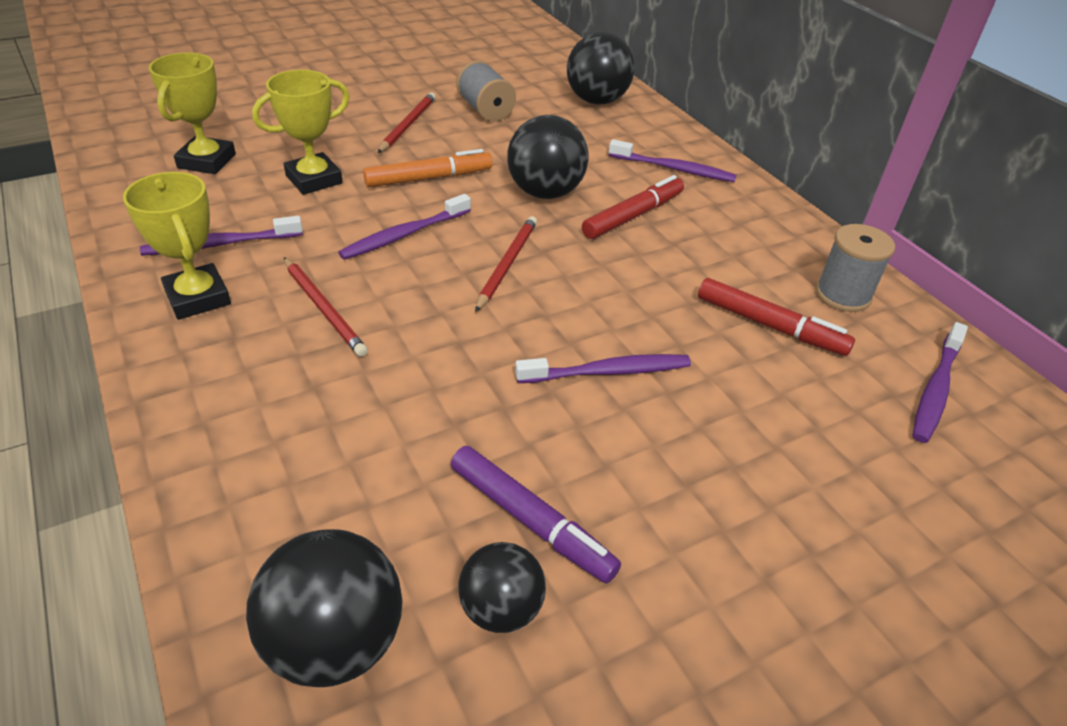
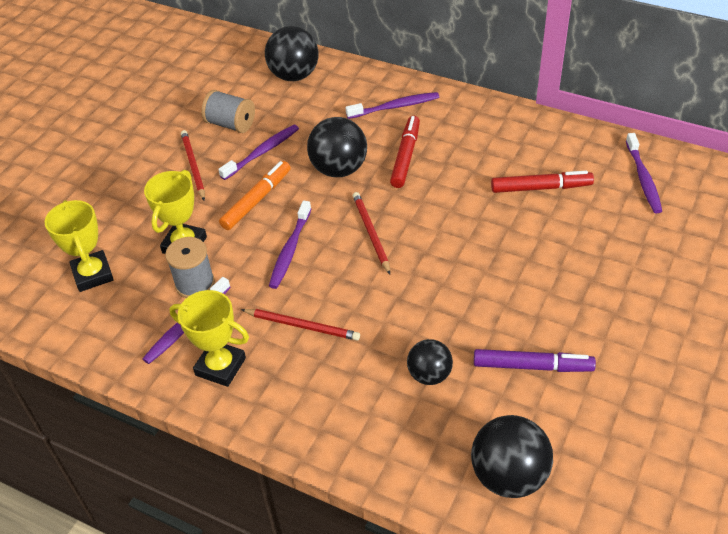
camera: 30 degrees left, 5 degrees up
(501, 609) = (560, 413): black ball -> black ball (429, 375)
(607, 372) = (490, 266): purple toothbrush -> purple toothbrush (262, 152)
(842, 295) = (559, 146): grey spool -> grey spool (195, 284)

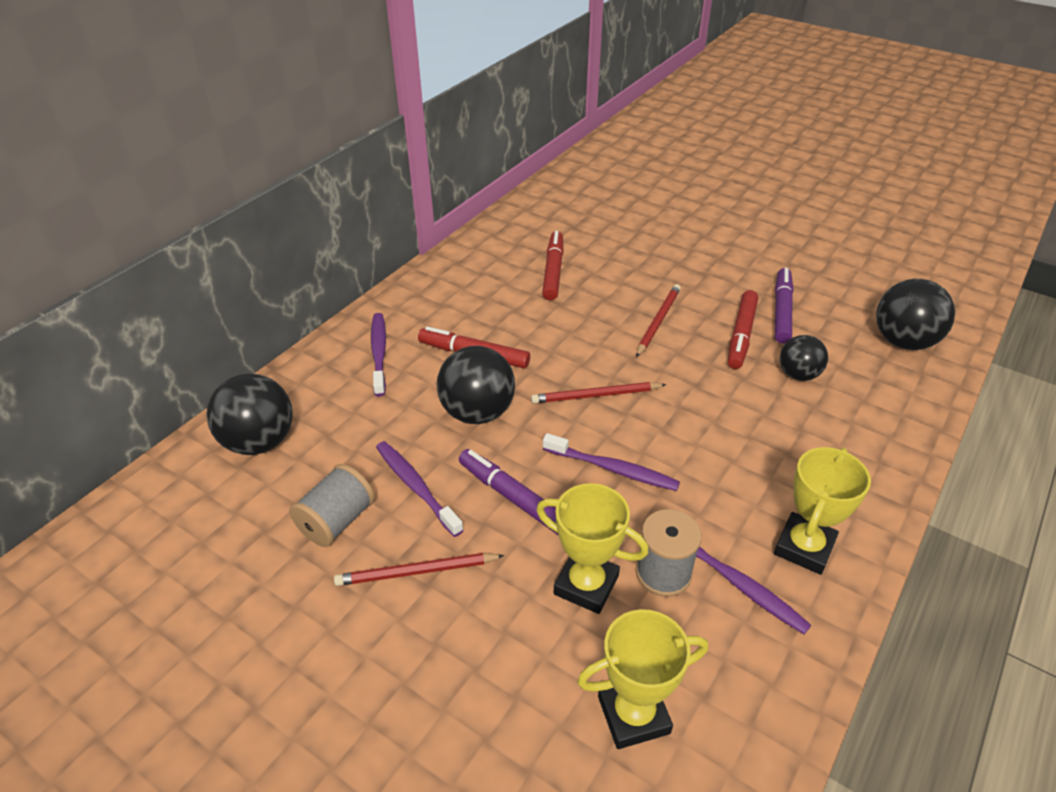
camera: 85 degrees left, 5 degrees down
(257, 200) = (513, 498): orange marker -> purple marker
(302, 326) = (736, 466): red pencil -> red pencil (658, 321)
(480, 331) = (741, 335): none -> red marker
(643, 178) = (556, 215): purple toothbrush -> none

